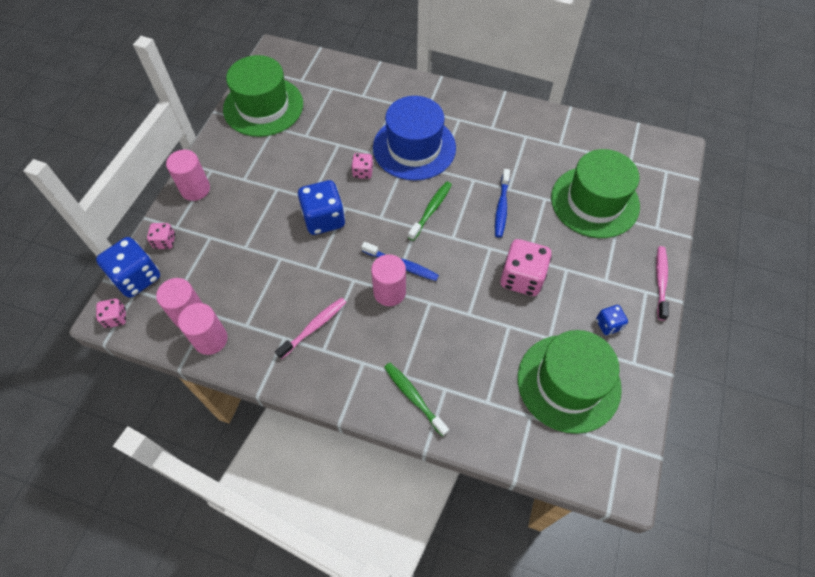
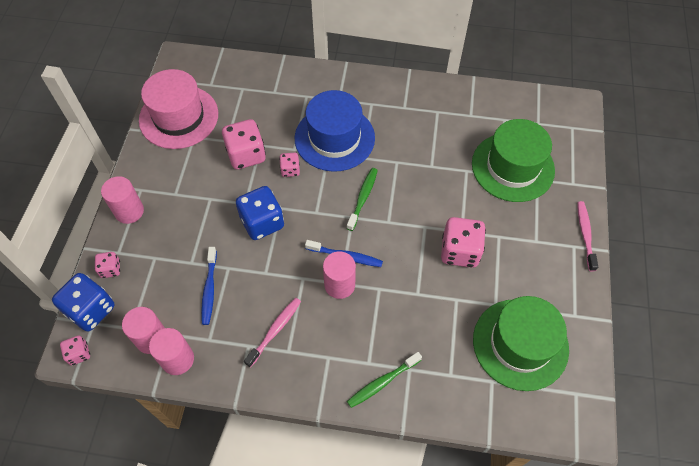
camera: 10 degrees left, 0 degrees up
(263, 106) = (179, 117): green hat -> pink hat
(322, 151) = (246, 155): none -> pink dice
(414, 397) = (382, 382): green toothbrush -> green toothbrush turned 75 degrees counterclockwise
(501, 207) = (428, 185): blue toothbrush -> blue toothbrush (209, 289)
(608, 325) = (546, 283): blue dice -> none

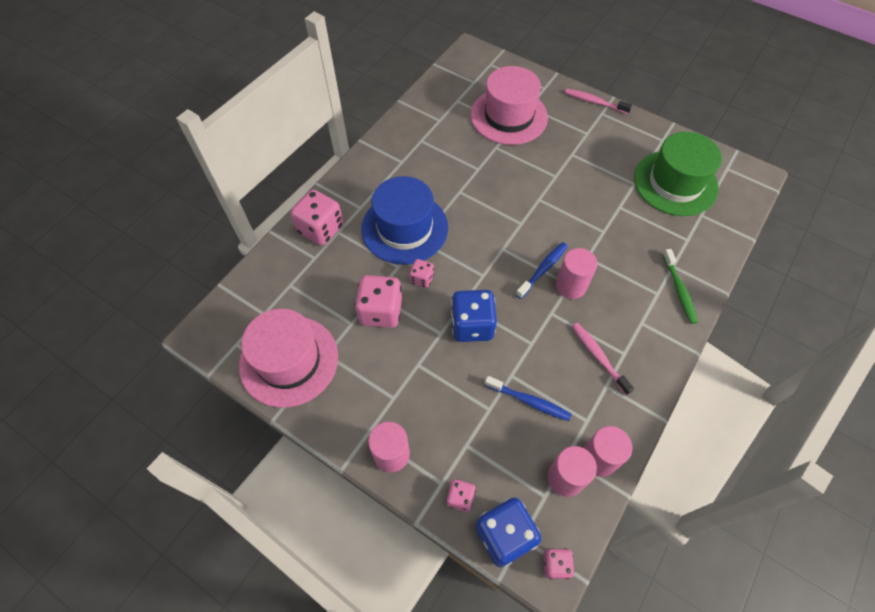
camera: 65 degrees left, 0 degrees up
(363, 198) = (486, 232): green toothbrush -> none
(460, 251) = (575, 185): pink dice -> pink dice (321, 229)
(512, 167) = (509, 116): green hat -> pink hat

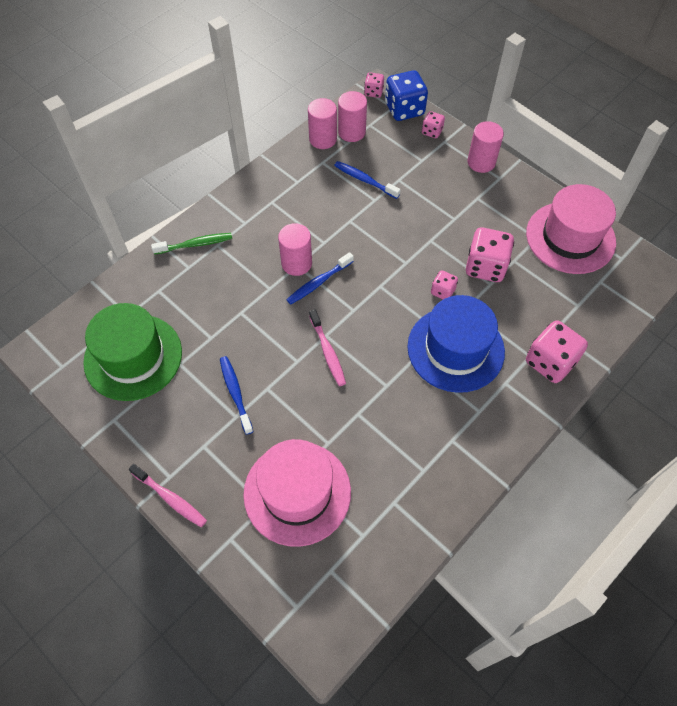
camera: 170 degrees left, 0 degrees up
(472, 325) = (400, 242): blue dice -> none
(579, 169) = (235, 393): none -> blue toothbrush
(598, 357) = (295, 202): pink toothbrush -> pink toothbrush (328, 352)
(679, 290) = (195, 244): green toothbrush -> green toothbrush turned 75 degrees clockwise

